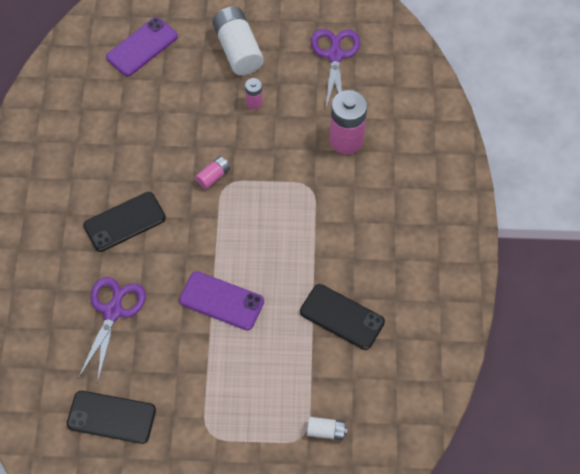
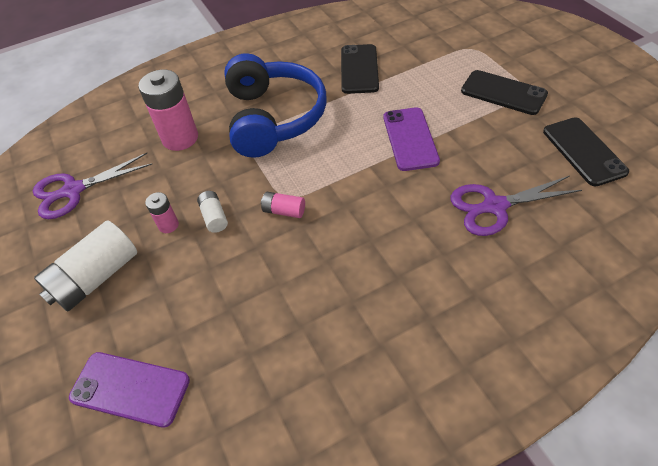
camera: 115 degrees left, 10 degrees down
(124, 222) = (393, 255): black phone -> black phone (503, 93)
(322, 215) = (273, 118): none -> blue headphones
(326, 431) = (455, 40): white battery -> white battery (214, 217)

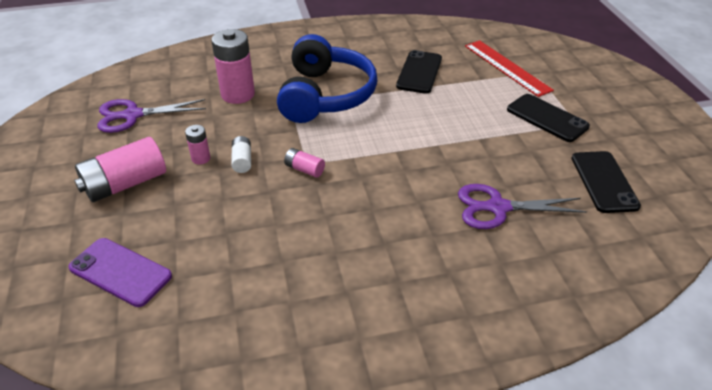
camera: 10 degrees right, 10 degrees down
(96, 277) = (125, 184): white battery -> pink battery
(410, 139) = (442, 137): purple phone -> none
(443, 44) = (507, 67): none -> red ruler

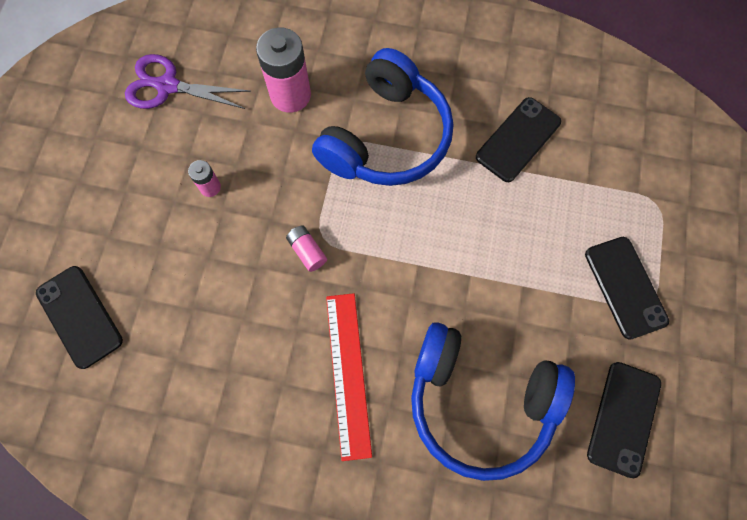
camera: 25 degrees right, 30 degrees up
(120, 272) = (79, 316): purple phone -> black phone
(125, 184) = (124, 194): pink battery -> none
(242, 161) = (250, 209): white battery -> none
(498, 208) = (479, 401): purple scissors -> blue headphones
(507, 67) = (633, 175): red ruler -> red ruler (348, 374)

